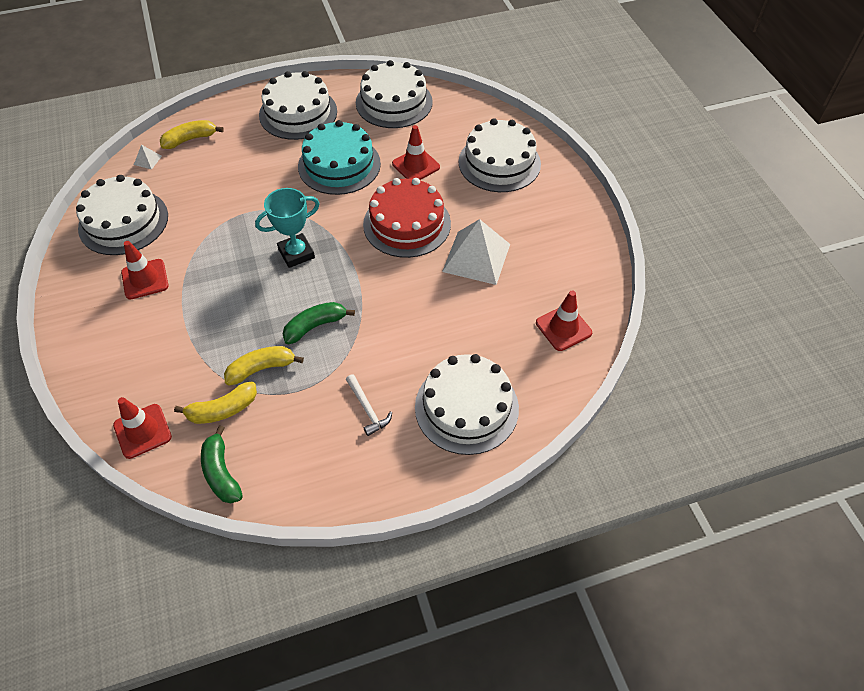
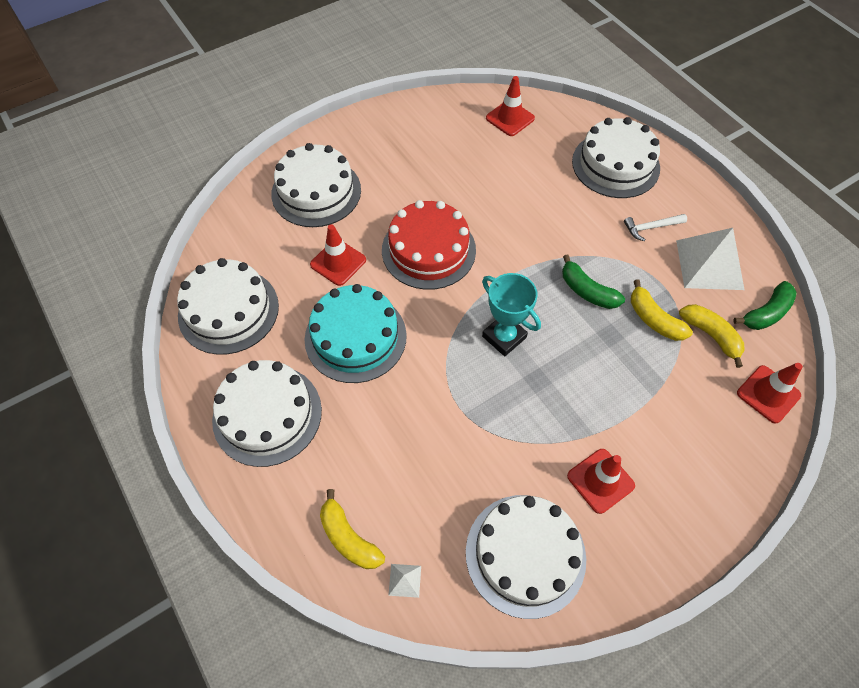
camera: 105 degrees left, 5 degrees up
(367, 409) = (651, 227): white hammer -> white hammer turned 150 degrees counterclockwise
(476, 257) = (454, 187): white pyramid -> white pyramid (709, 264)

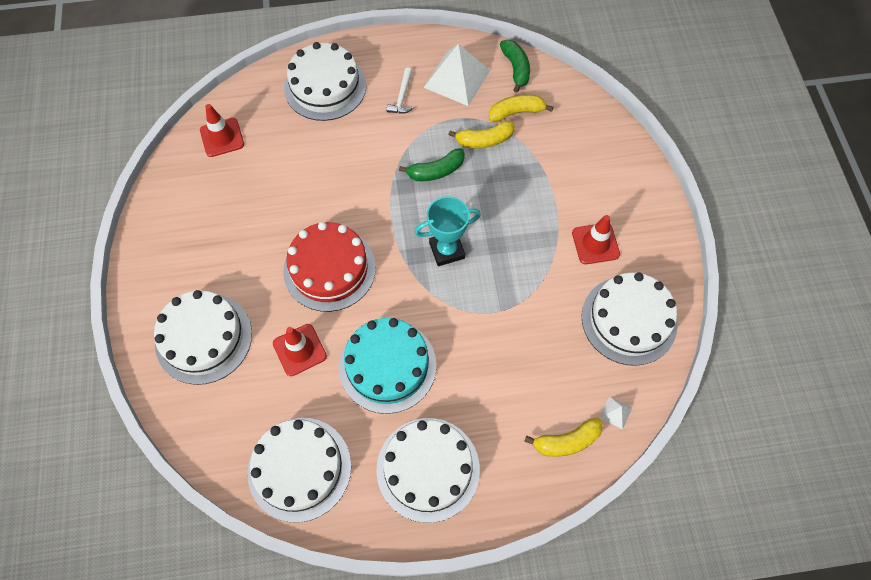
camera: 65 degrees left, 5 degrees up
(768, 394) = (578, 105): red traffic cone -> none

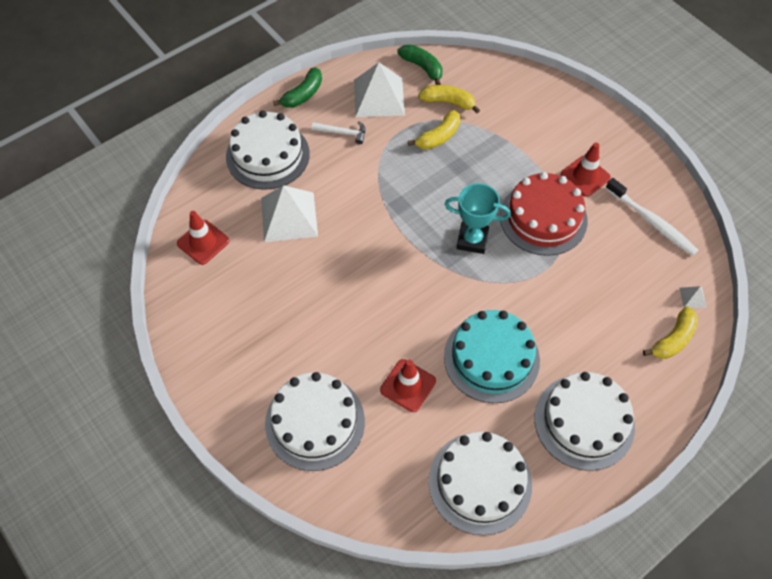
camera: 30 degrees left, 5 degrees down
(305, 150) = (289, 217): none -> white pyramid
(329, 269) = (384, 305): red cake -> red cake (543, 218)
(402, 97) = (342, 133): white hammer -> white hammer turned 60 degrees counterclockwise
(436, 171) = (416, 180): green banana -> green banana (303, 94)
(447, 250) = (472, 240): turquoise trophy -> turquoise trophy turned 60 degrees clockwise
(516, 112) = (448, 102): yellow banana -> yellow banana turned 60 degrees clockwise
(629, 320) = (652, 222): white cake -> white toothbrush

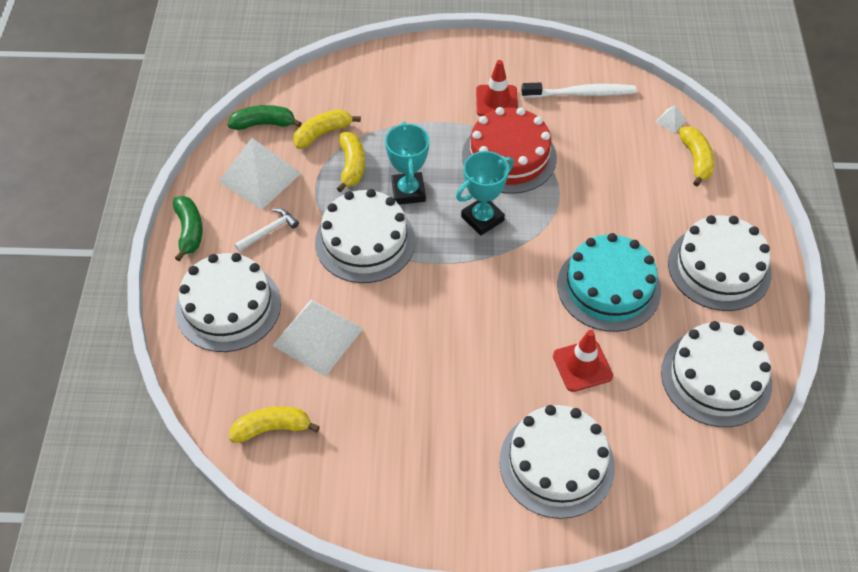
camera: 50 degrees left, 5 degrees down
(203, 242) = (272, 428): red traffic cone -> yellow banana
(385, 188) = (365, 241): none -> white cake
(450, 182) = (408, 191): none -> turquoise trophy

